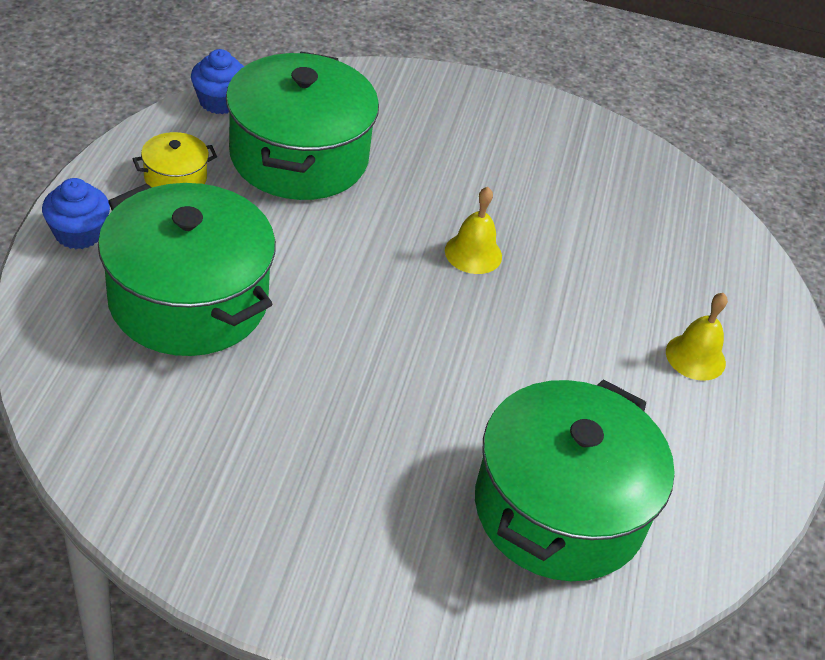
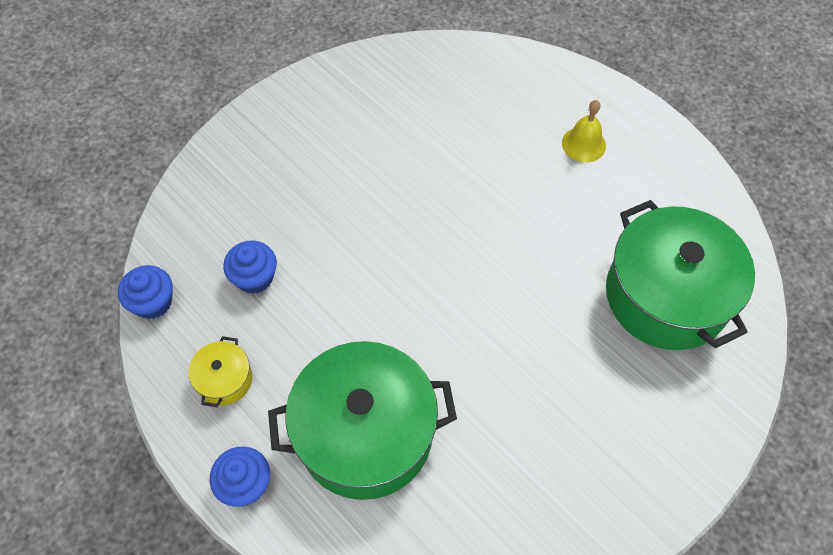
camera: 50 degrees left, 15 degrees up
(299, 156) = (254, 277): green pot -> blue cupcake
(473, 253) = (423, 217): yellow bell -> none

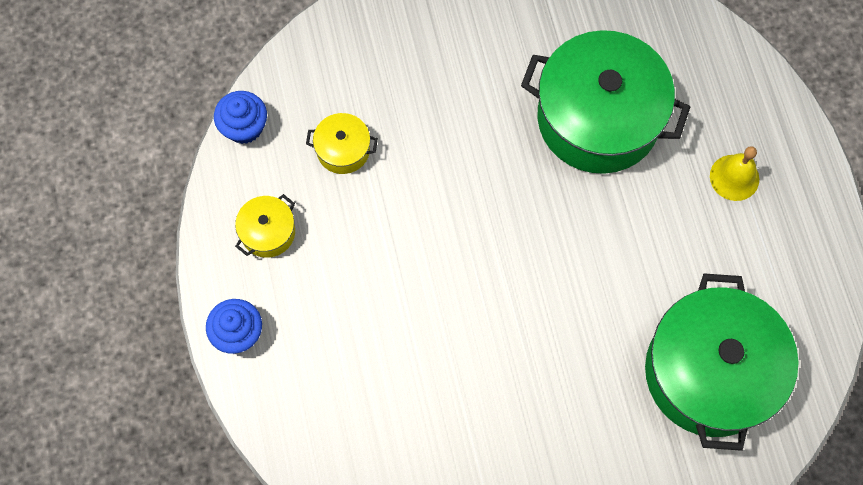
camera: 30 degrees right, 10 degrees up
(254, 277) = (343, 150): blue cupcake -> yellow pot
(365, 434) = (359, 346): green pot -> green pot (598, 118)

